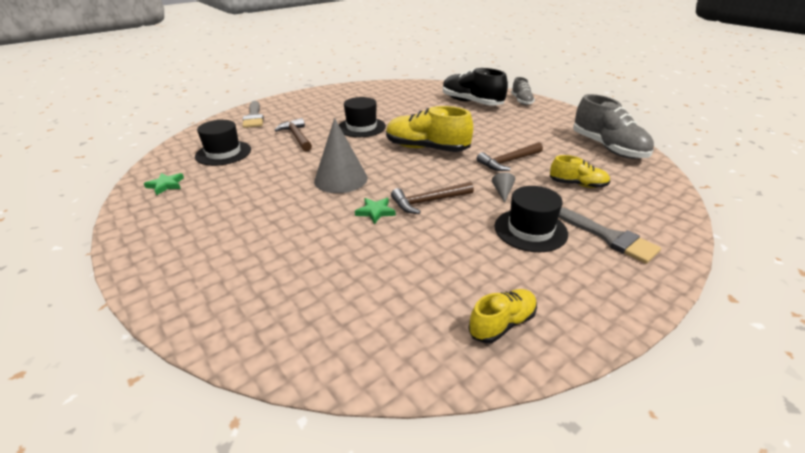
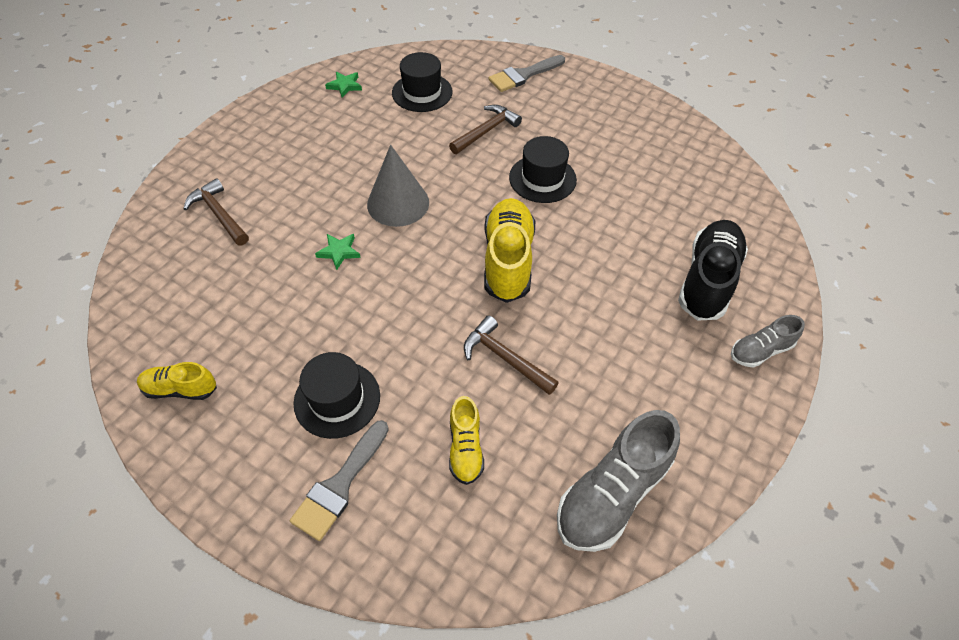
camera: 70 degrees right, 20 degrees up
(428, 201) = (372, 292): brown hammer -> brown hammer (219, 214)
(502, 192) = (416, 361): grey cone -> none
(502, 324) = (181, 389): yellow shoe -> yellow shoe turned 150 degrees clockwise

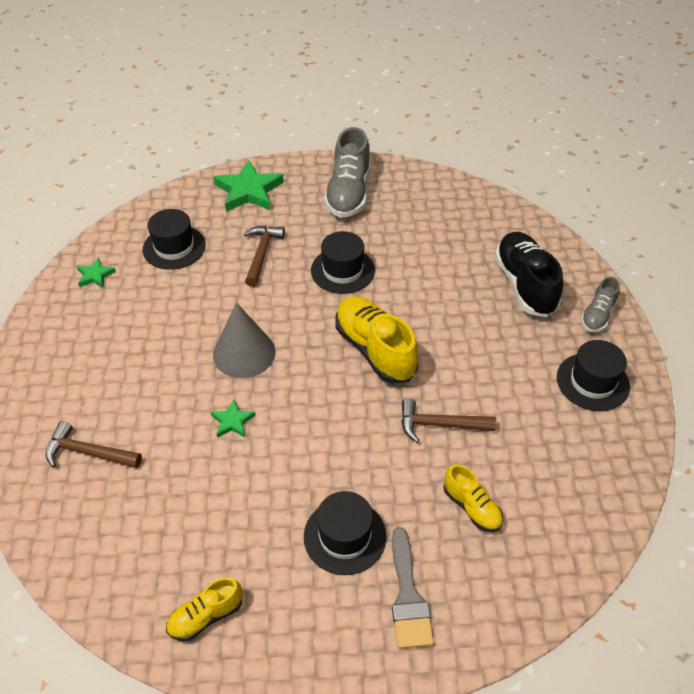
camera: 35 degrees left, 5 degrees down
(523, 75) = (249, 191): grey brush -> green star
(612, 493) = (592, 471): grey shoe -> grey shoe (348, 193)
(694, 410) = (592, 382): none -> black hat

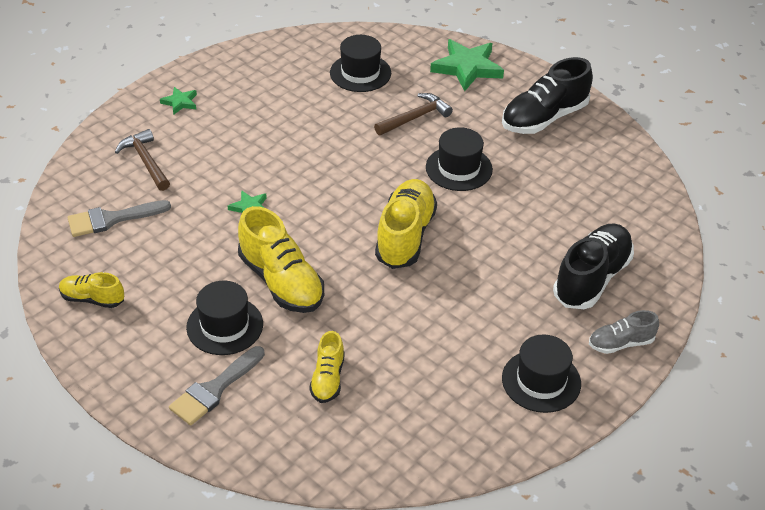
camera: 45 degrees right, 5 degrees down
(95, 275) = (285, 58): green star -> green star (180, 102)
(126, 529) = (112, 219): none -> grey brush
(244, 353) = (313, 173): grey cone -> none
(337, 461) = (281, 281): none -> yellow shoe
(348, 193) = (544, 118): grey shoe -> black shoe
(440, 424) = (381, 315): brown hammer -> none

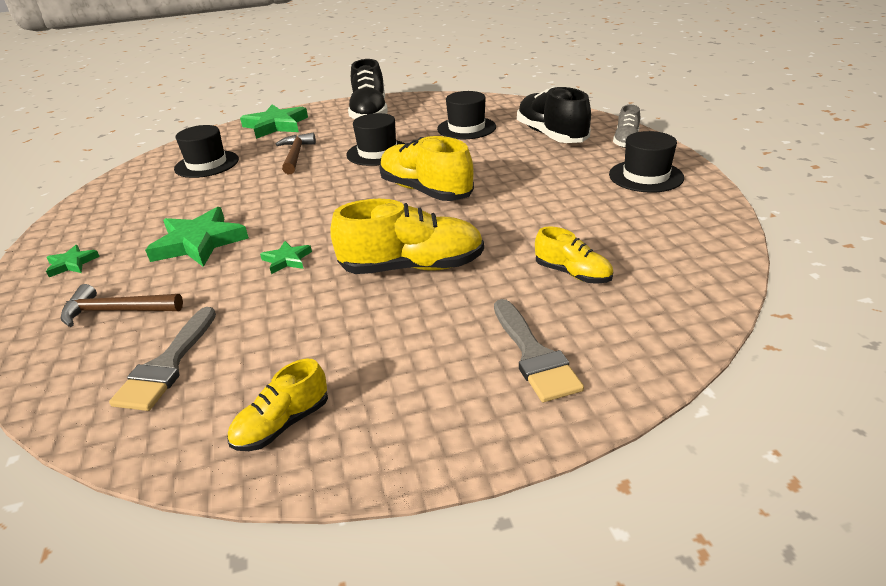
camera: 55 degrees left, 10 degrees down
(225, 326) = (440, 321): black hat -> black hat (466, 128)
(243, 147) = (199, 242): none -> green star

